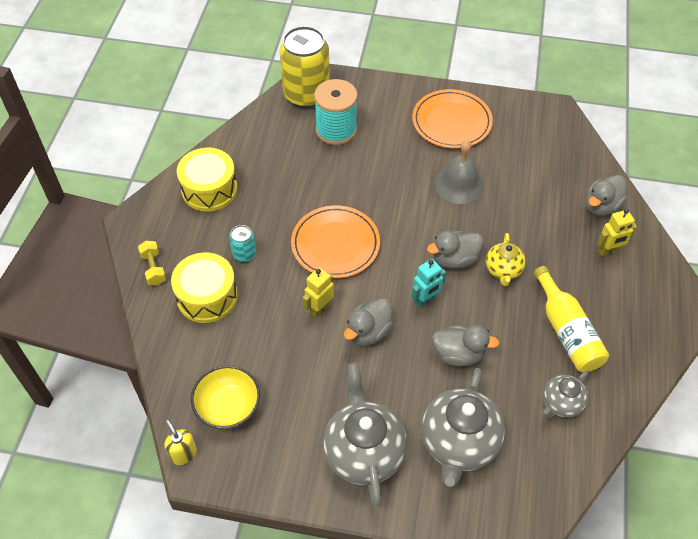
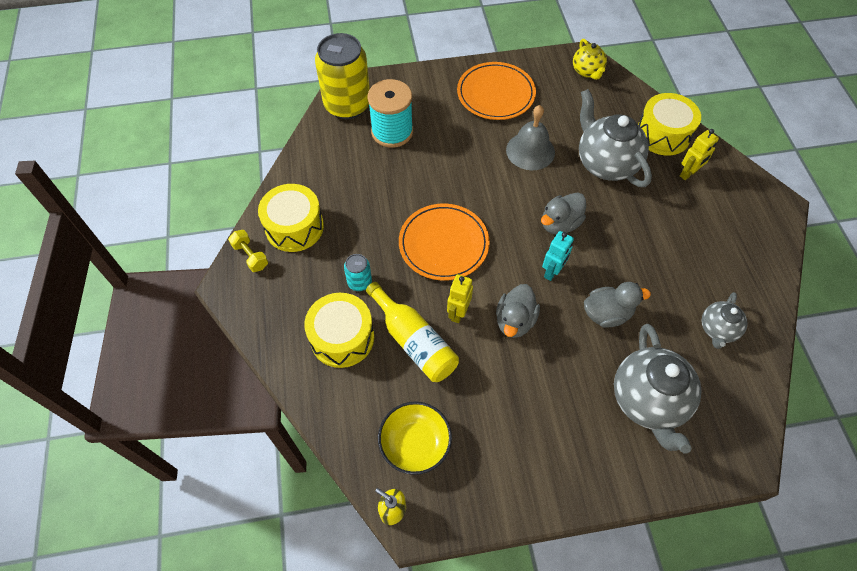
camera: 20 degrees left, 5 degrees up
(153, 268) = (274, 326): yellow dumbbell -> yellow dumbbell (250, 256)
(363, 452) = (566, 442): grey teapot -> grey teapot (605, 163)
(503, 270) = (608, 221): yellow teapot -> yellow teapot (587, 71)
(567, 331) = (689, 260): yellow bottle -> yellow bottle (414, 341)
(601, 206) = (663, 134): grey duck -> yellow drum

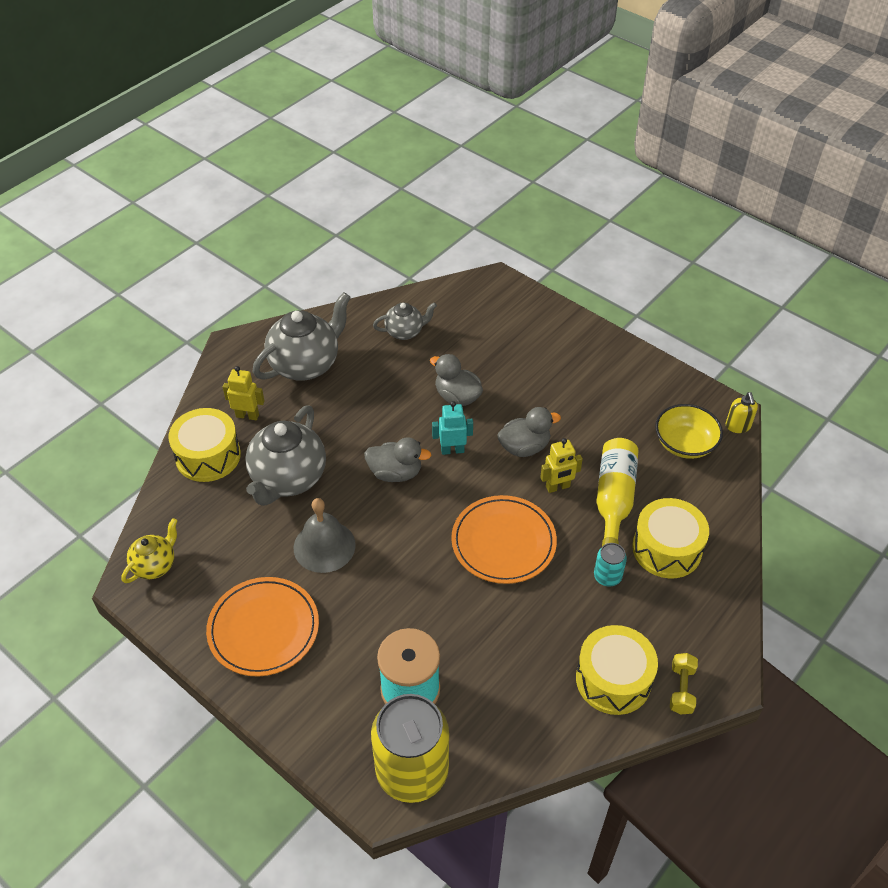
camera: 130 degrees left, 10 degrees down
(648, 401) = (506, 341): grey teapot -> grey teapot (306, 364)

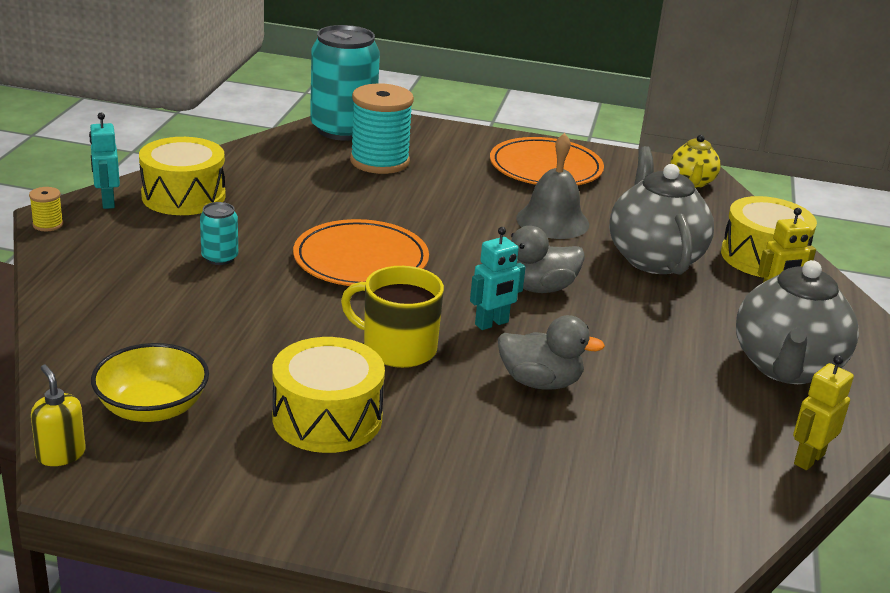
camera: 150 degrees right, 20 degrees down
(405, 332) = (706, 449): grey teapot -> none
(412, 771) = (343, 130): yellow can -> turquoise can
(524, 447) = (397, 348): grey duck -> yellow mug
(558, 487) = (324, 318): yellow robot -> yellow robot (808, 459)
(614, 498) = (241, 324): yellow bottle -> none
(667, 549) = (151, 293): yellow drum -> yellow drum (327, 418)
(681, 689) = (107, 202): yellow dumbbell -> turquoise robot
(735, 666) = (48, 224): none -> yellow spool

